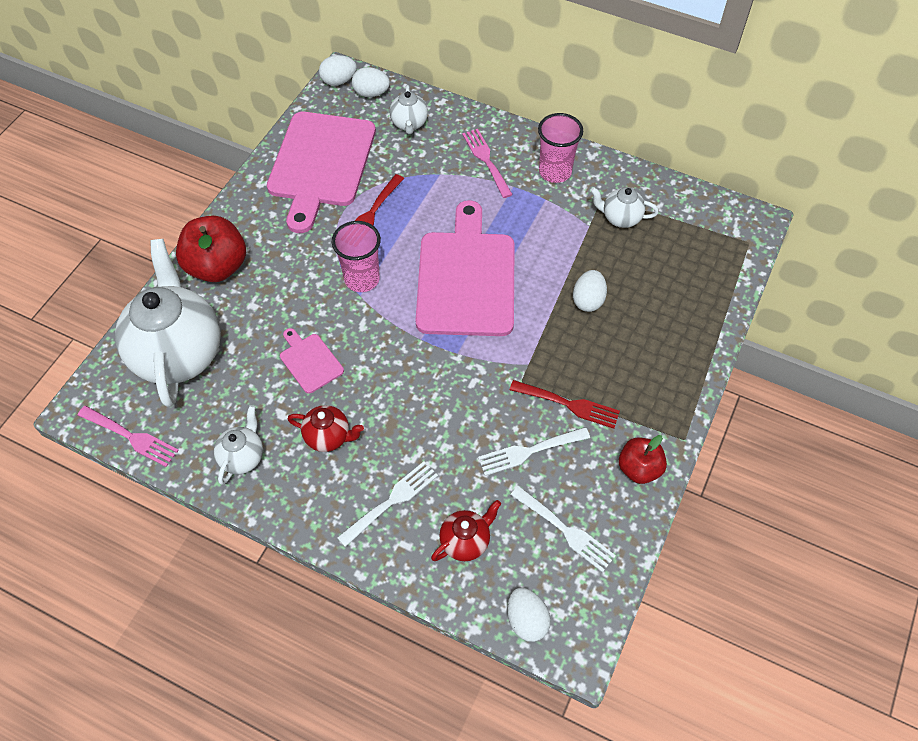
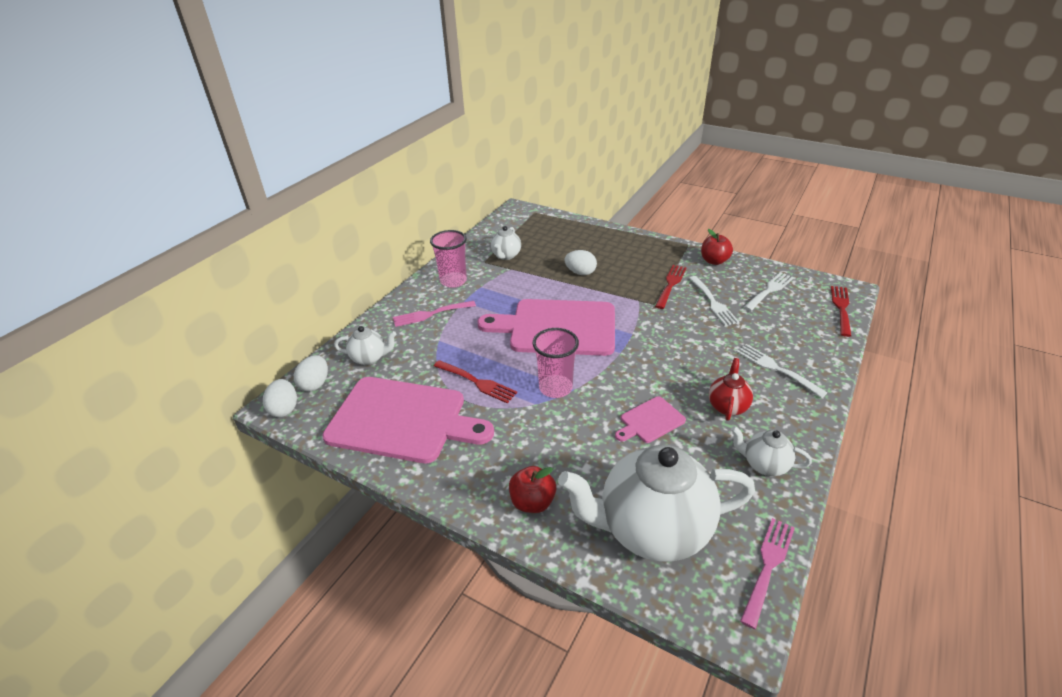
camera: 85 degrees left, 20 degrees down
(217, 267) = (532, 502): red apple -> red apple, size x0.61
(465, 541) = (795, 332): red teapot -> none
(526, 620) = (841, 308): white egg -> red fork

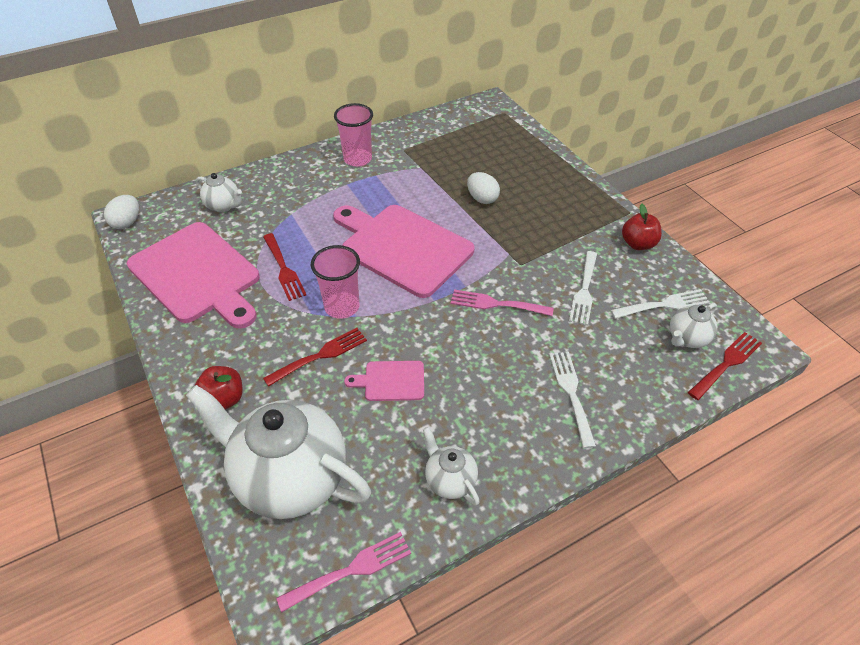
camera: 30 degrees right, 10 degrees up
(315, 384) = (165, 211): white egg -> none
(430, 314) = (308, 185): pink fork -> pink fork (496, 304)
(506, 256) = (429, 151): white teapot -> white teapot (687, 338)
(670, 284) = (560, 251): red fork -> red fork (320, 355)
(727, 406) = (478, 405): red teapot -> none

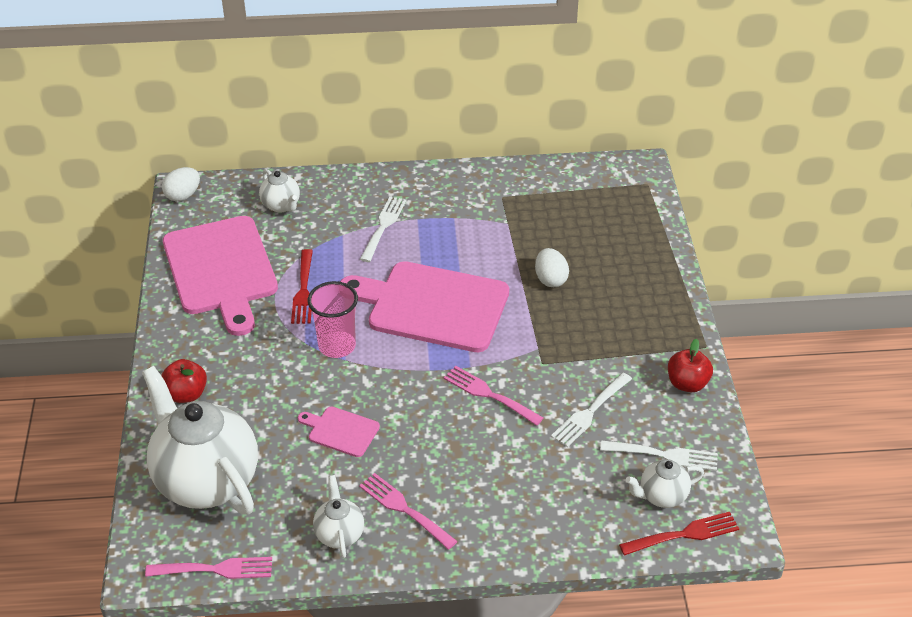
camera: 25 degrees right, 5 degrees down
(320, 355) = (291, 385): red fork -> none
(357, 159) = (445, 193): pink cup -> none
(402, 247) = (432, 306): pink cutting board -> pink cutting board turned 45 degrees counterclockwise
(492, 432) = (404, 509): none -> pink fork
(571, 393) = (503, 503): white fork -> white fork (383, 226)

